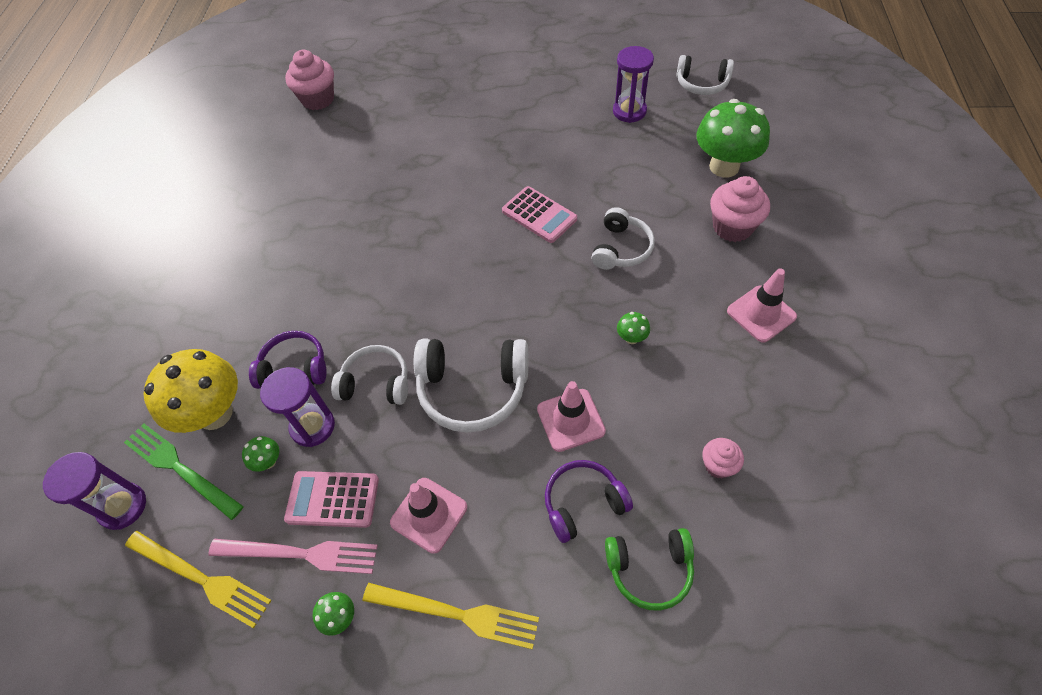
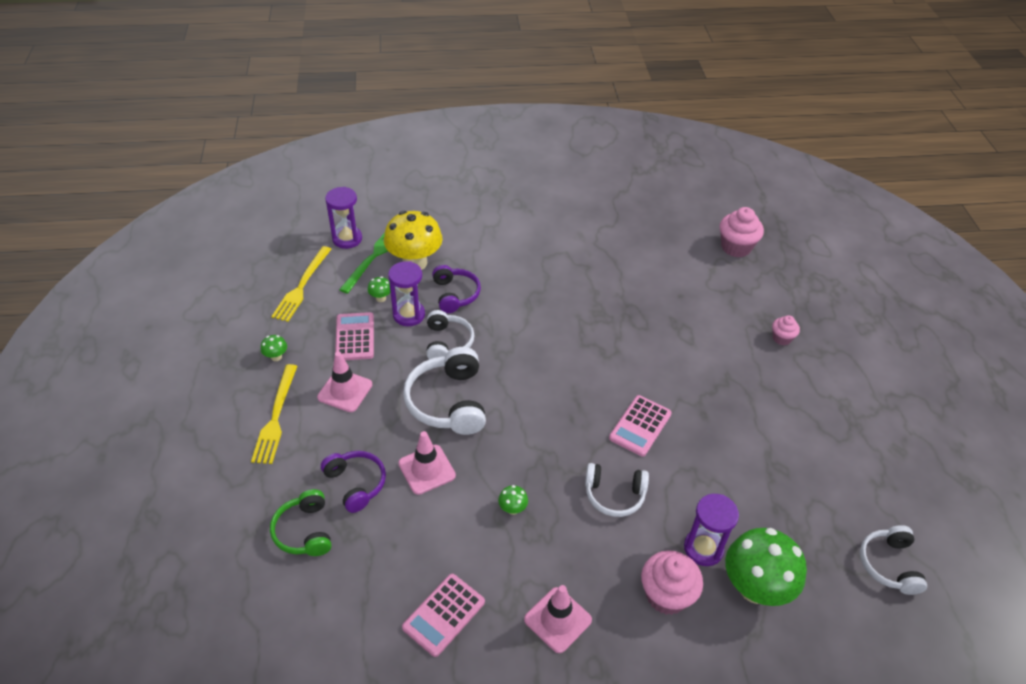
camera: 75 degrees right, 10 degrees down
(300, 554) = (317, 328): pink fork -> none
(629, 111) = (812, 492): purple hourglass -> purple hourglass (703, 548)
(718, 465) = (392, 579): pink cupcake -> pink cupcake (781, 338)
(760, 415) = (444, 615): none -> pink calculator

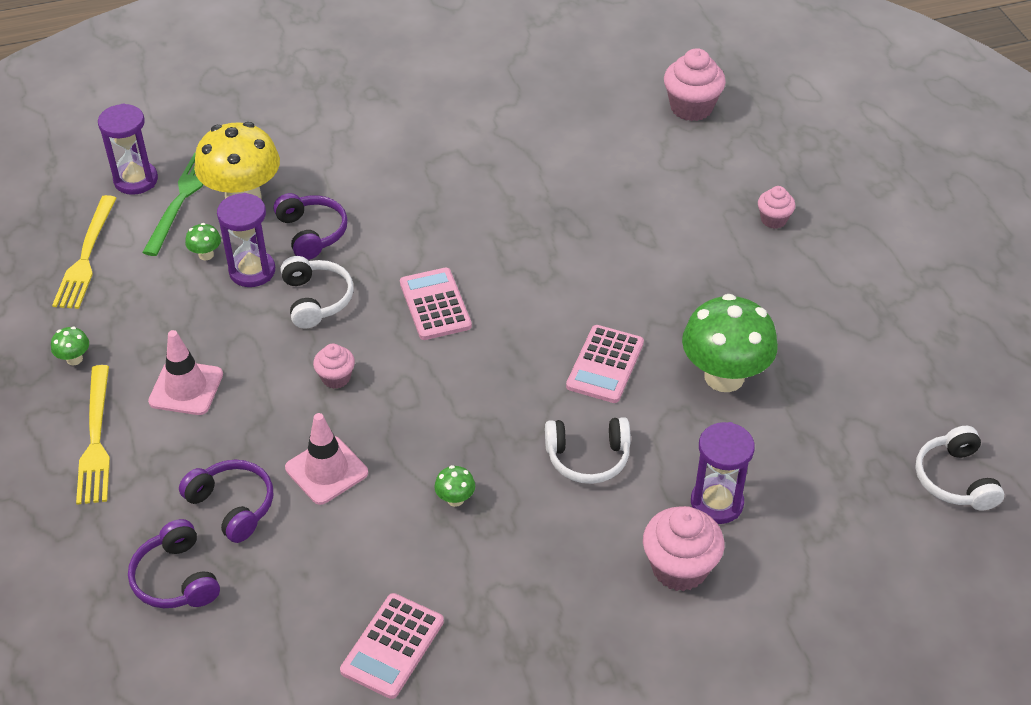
camera: 10 degrees left, 0 degrees up
(304, 531) = (176, 578): green headphones -> purple headphones
(355, 337) = (182, 313): pink calculator -> pink calculator (435, 305)
(448, 402) = (336, 378): white headphones -> pink cupcake
(557, 620) = (544, 624): pink traffic cone -> none
(755, 588) = (791, 538): green mushroom -> green mushroom (724, 377)

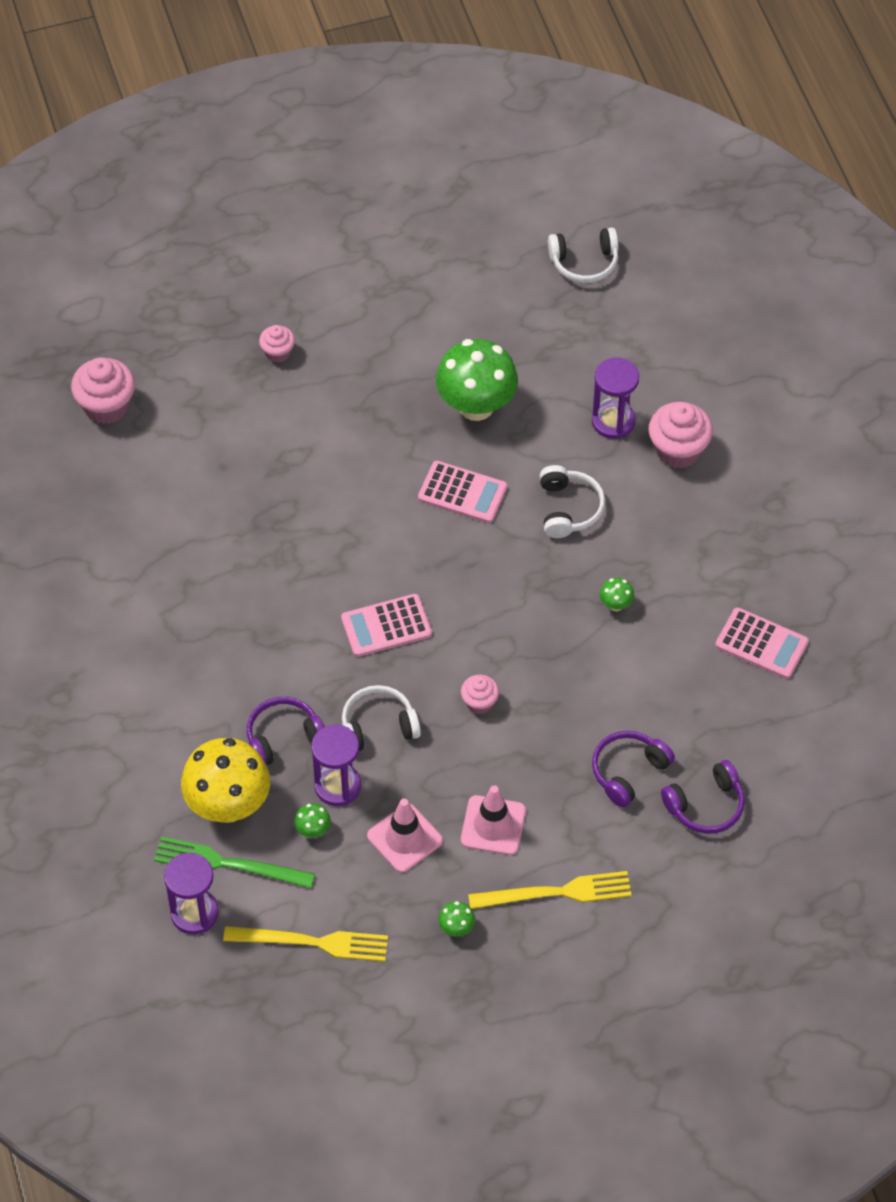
camera: 90 degrees left, 10 degrees up
(326, 470) = (587, 702): pink traffic cone -> pink traffic cone (405, 838)

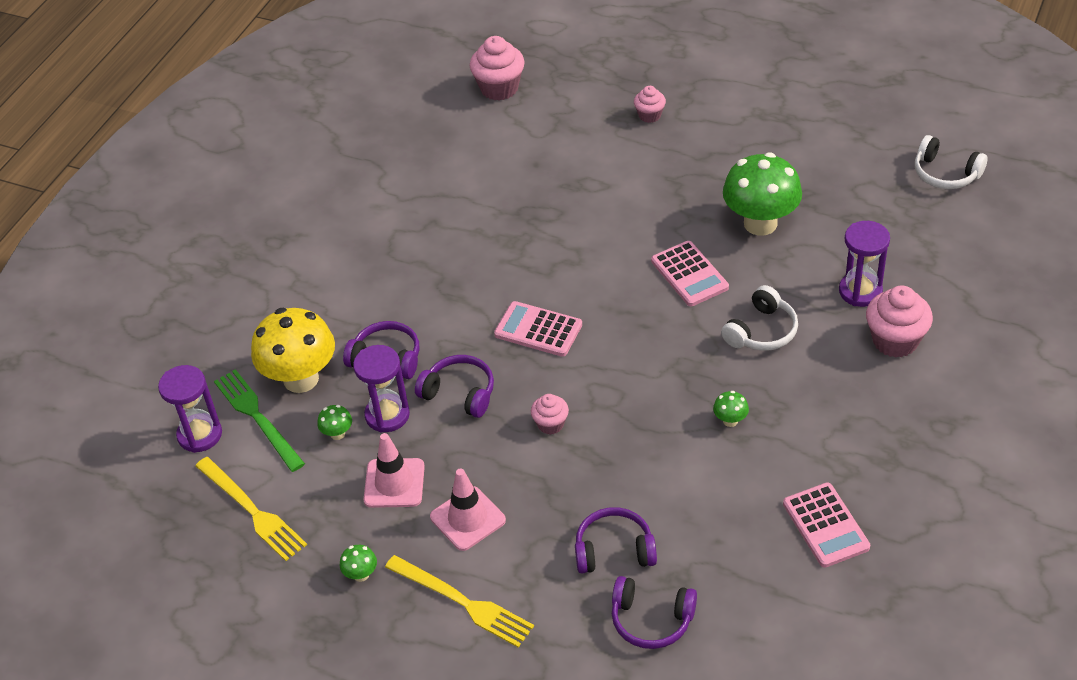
camera: 45 degrees right, 10 degrees down
(378, 726) = (459, 393): white headphones -> purple headphones

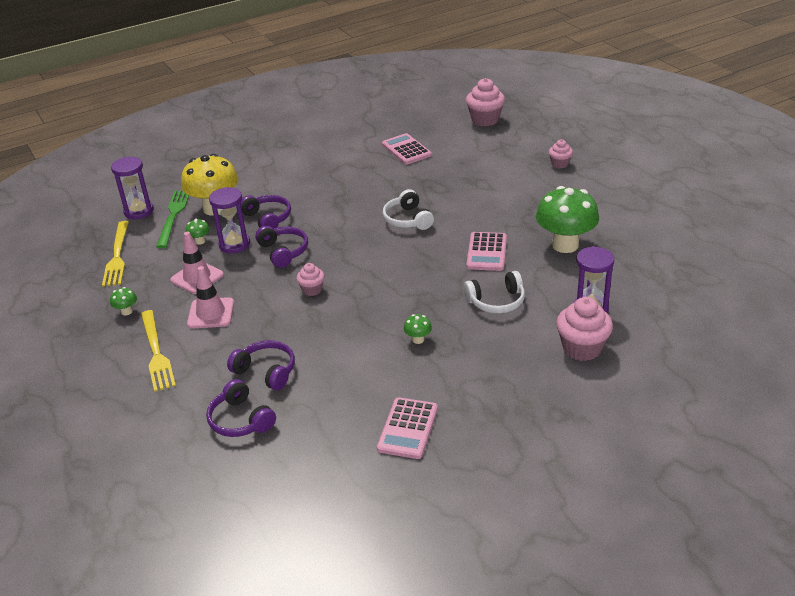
camera: 35 degrees right, 10 degrees down
(538, 330) = (363, 241): pink calculator -> pink calculator (406, 150)
(945, 173) = (732, 270): white headphones -> white headphones (408, 219)

